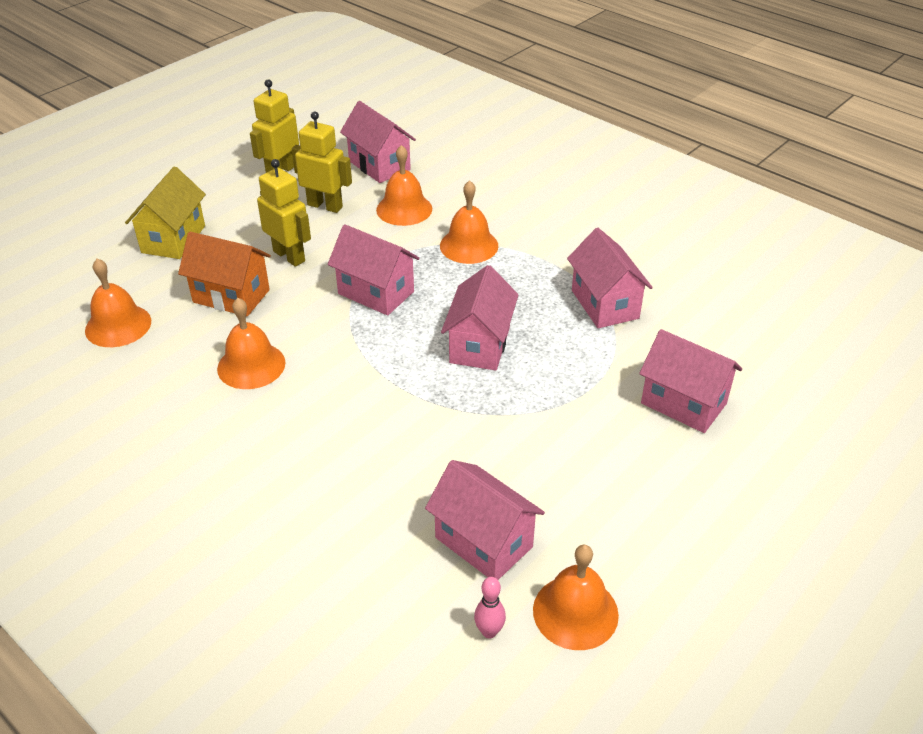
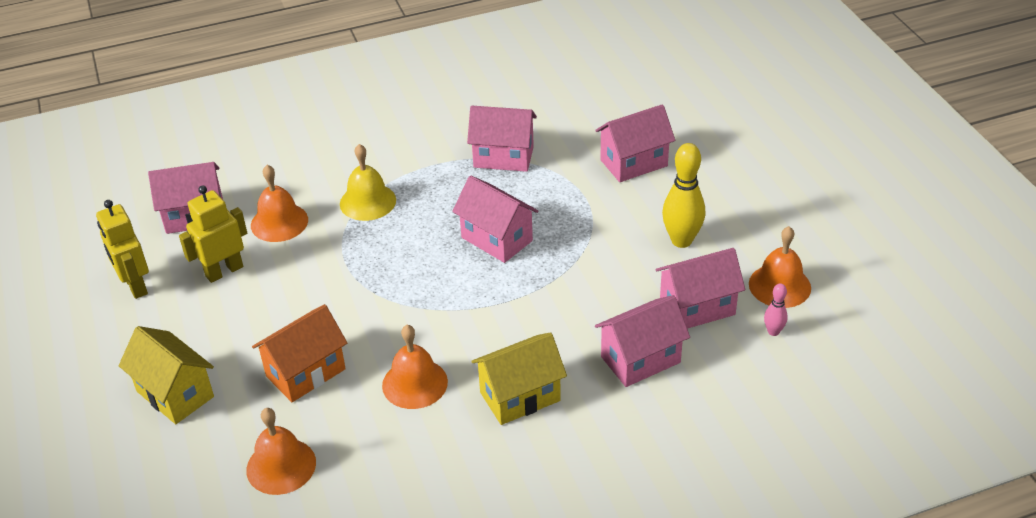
camera: 60 degrees left, 0 degrees up
(269, 443) = (520, 396): none -> yellow house
(289, 256) = (280, 317): yellow robot -> none
(376, 293) = (382, 277): pink house -> pink house (640, 360)
(469, 245) = (368, 201): orange bell -> yellow bell
(586, 490) = (681, 240): none -> yellow bowling pin

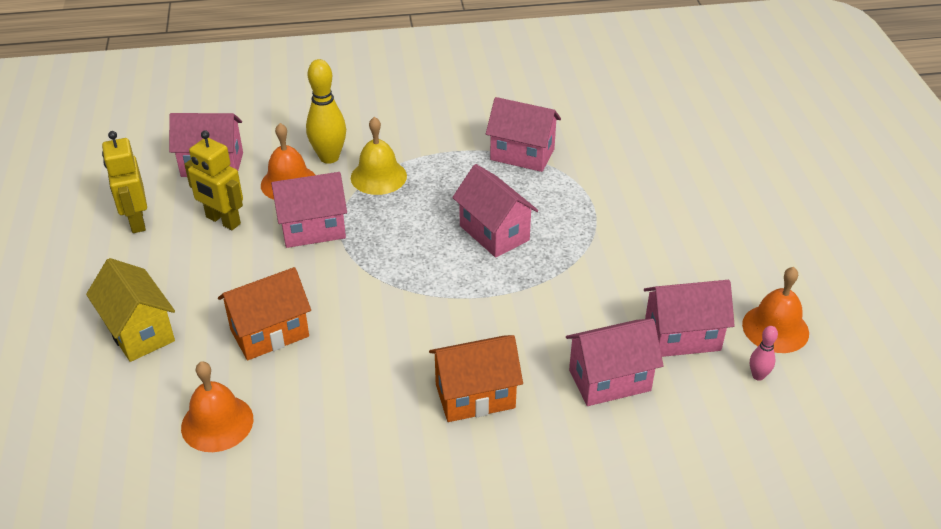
camera: 10 degrees right, 0 degrees up
(224, 271) = (223, 221): yellow robot -> yellow robot turned 120 degrees counterclockwise
(415, 383) = (373, 363): orange bell -> none
(520, 396) = (475, 396): yellow house -> orange house
(634, 163) = (651, 180): pink house -> pink house (313, 229)
(681, 240) = (682, 265): yellow bowling pin -> yellow bowling pin (329, 157)

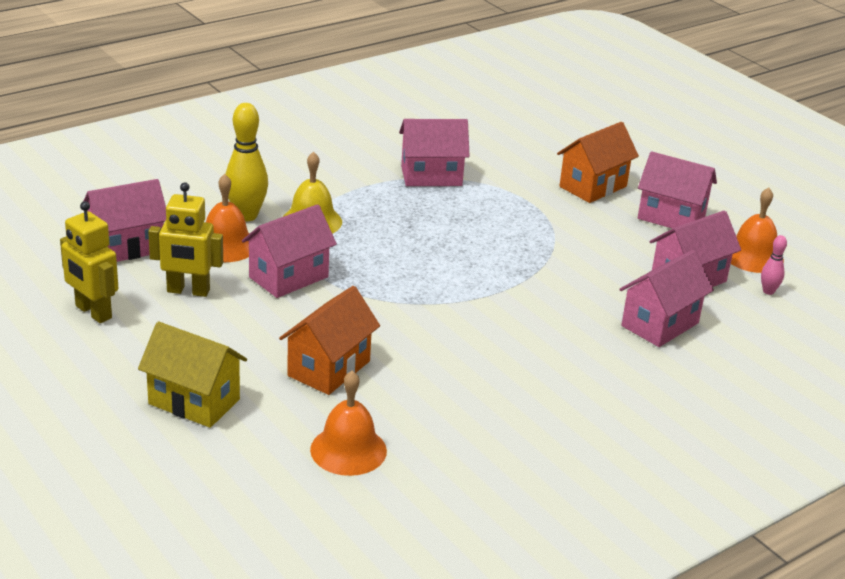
camera: 30 degrees left, 10 degrees down
(475, 396) = (561, 365): orange house -> orange house (593, 186)
(494, 233) = (463, 242): pink house -> pink house (671, 217)

